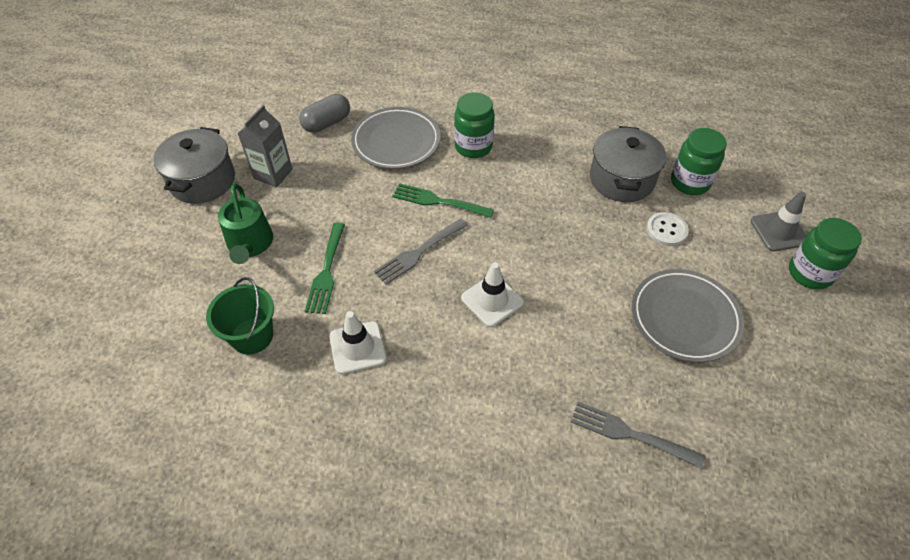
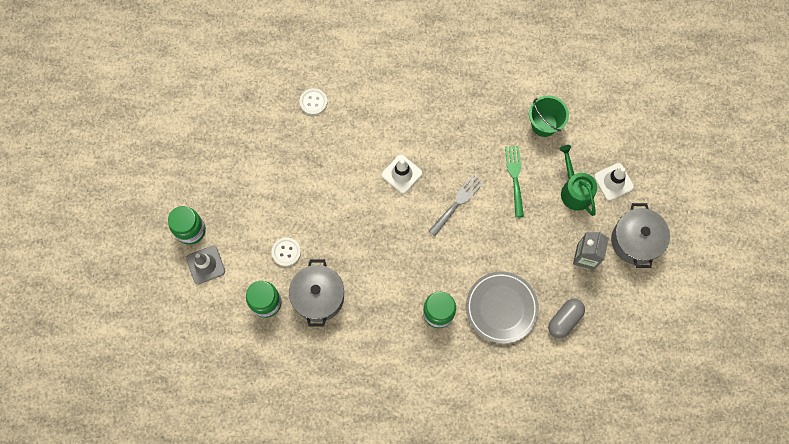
camera: 170 degrees right, 20 degrees up
(357, 347) = (477, 127): white traffic cone -> white traffic cone (613, 182)
(438, 201) = (454, 251): green fork -> none
(629, 434) = (313, 102): grey fork -> white button
(684, 318) = (278, 181): grey plate -> none

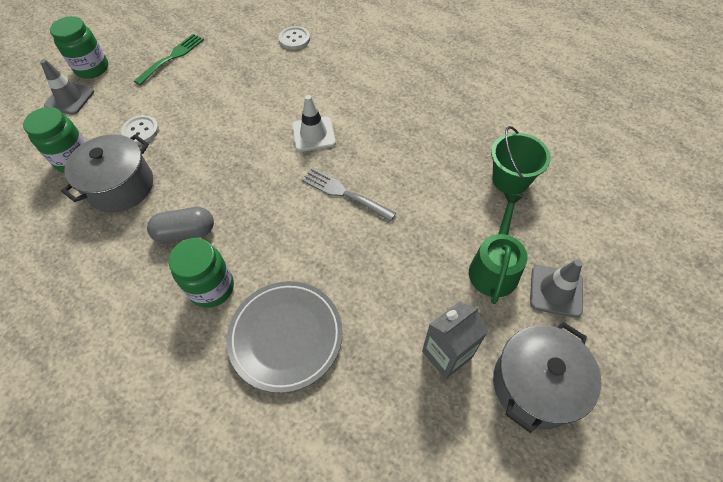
camera: 40 degrees right, 15 degrees down
(457, 203) = (344, 193): grey fork -> grey fork turned 135 degrees counterclockwise
(515, 177) = (430, 209): green fork -> green fork (172, 57)
(564, 320) = (350, 415): grey capsule -> grey capsule (186, 233)
(613, 182) = (556, 291): white traffic cone -> grey traffic cone

